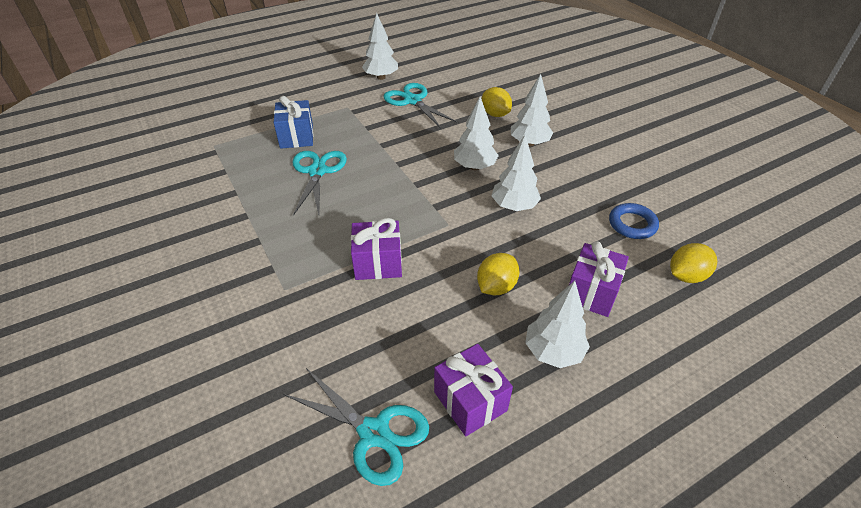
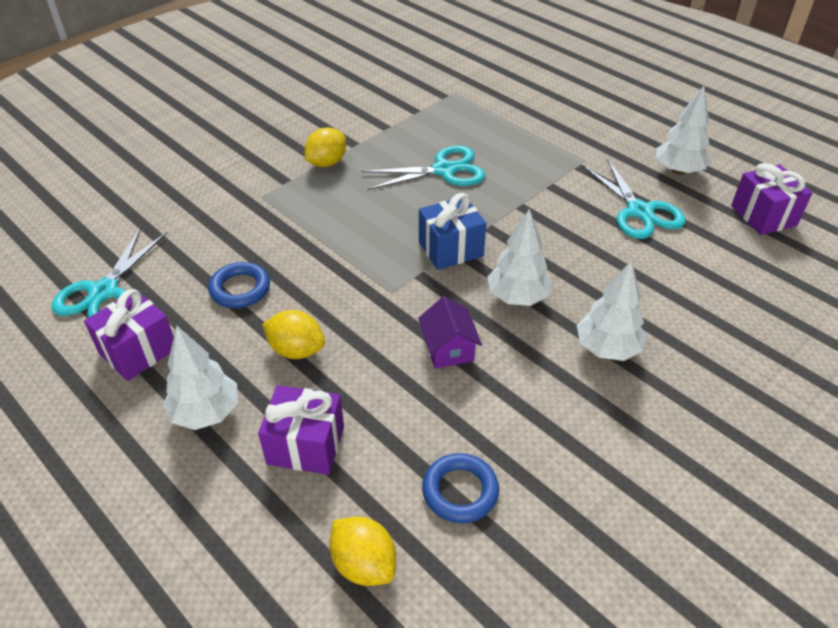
camera: 75 degrees right, 0 degrees up
(296, 137) = (500, 139): blue gift -> blue gift (450, 249)
(378, 263) = (310, 249): purple gift -> purple gift (763, 215)
(412, 101) = (639, 211): turquoise scissors -> turquoise scissors turned 120 degrees clockwise
(412, 316) = (240, 289): none -> blue ring
(495, 114) = (662, 300): yellow lemon -> yellow lemon (327, 163)
(514, 206) = (448, 349): white tree -> purple house

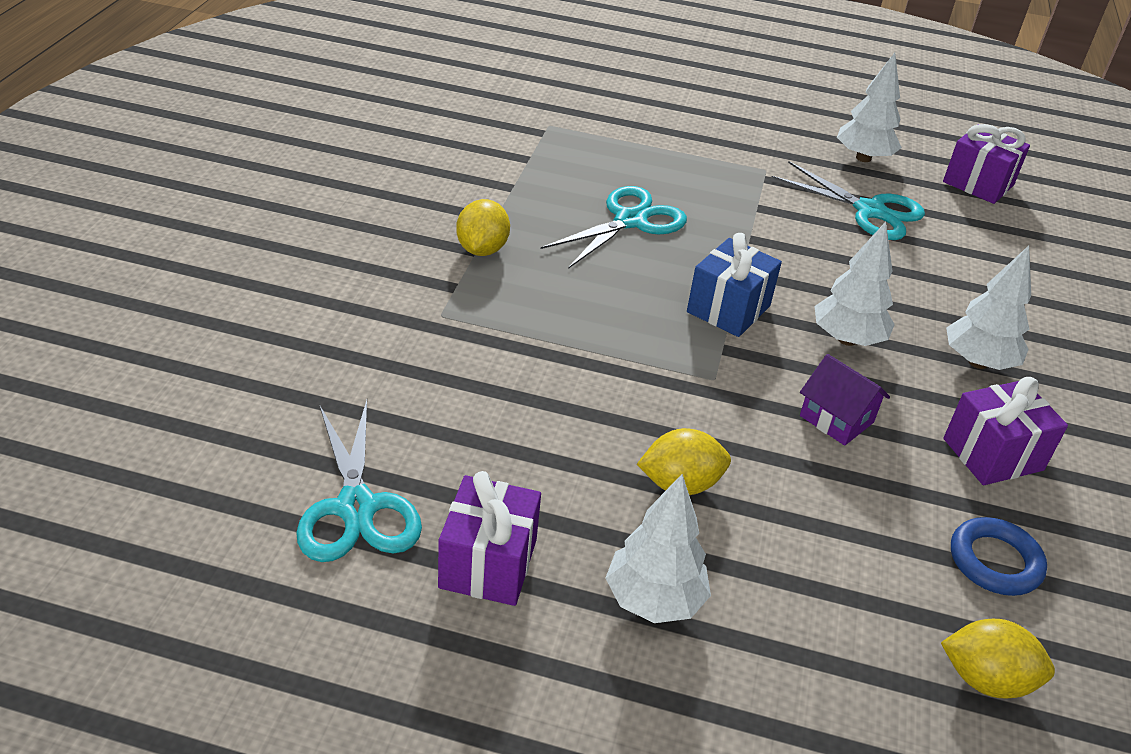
camera: 35 degrees left, 5 degrees down
(240, 289) = (537, 438): blue ring -> none
(306, 445) = (801, 585): purple gift -> purple gift (993, 454)

